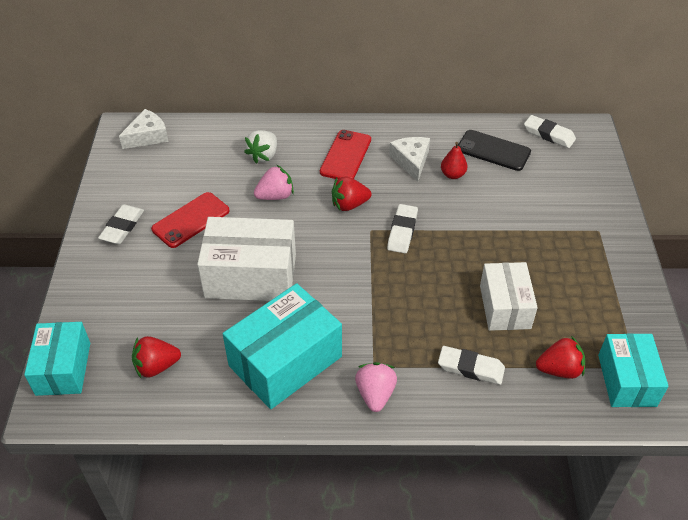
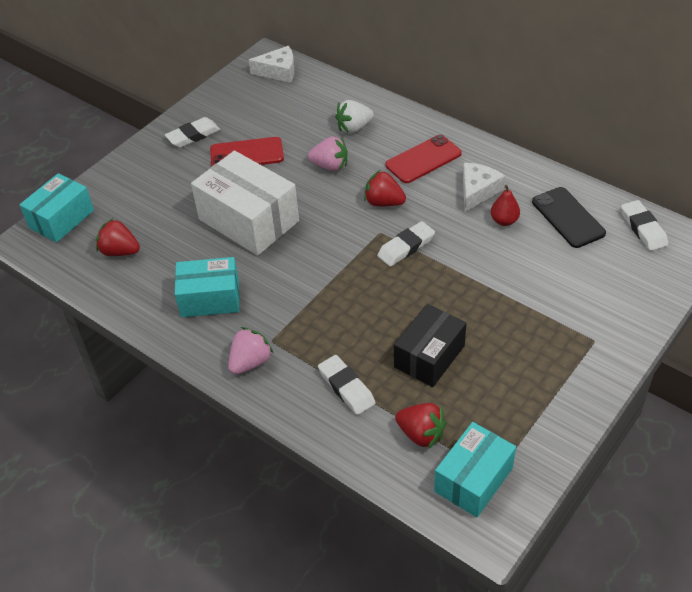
camera: 40 degrees right, 0 degrees up
(285, 361) = (210, 298): turquoise box -> turquoise box, size x0.66
(505, 307) = (429, 356): white box -> black box

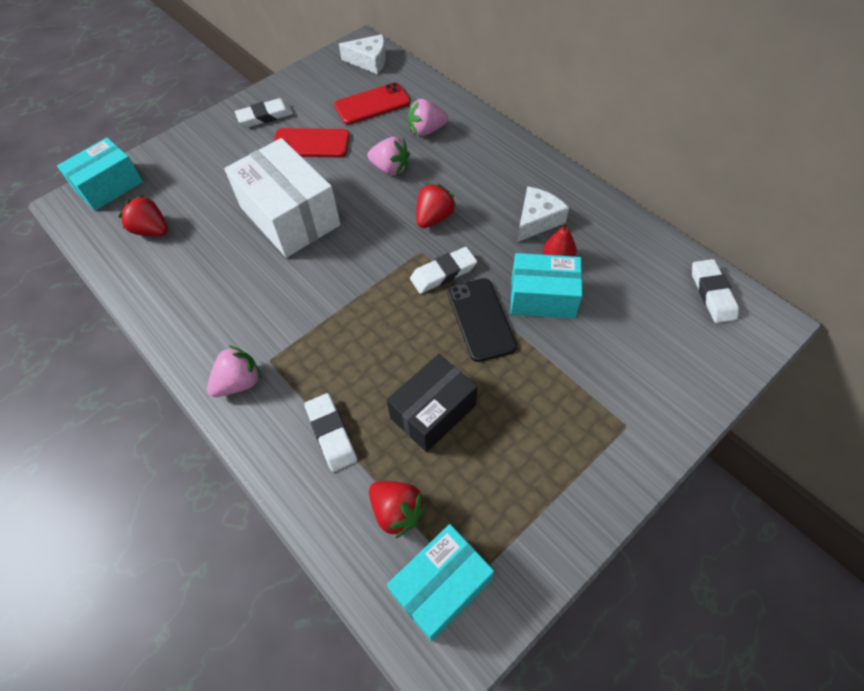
camera: 10 degrees right, 10 degrees up
(210, 298) = (222, 299): turquoise box -> turquoise box (542, 297)
(354, 128) = (426, 130): white strawberry -> pink strawberry
(383, 202) = (434, 218): red strawberry -> red strawberry turned 90 degrees clockwise
(423, 159) = (488, 175): red phone -> red phone (372, 104)
(568, 217) = (629, 267): black phone -> black phone (480, 319)

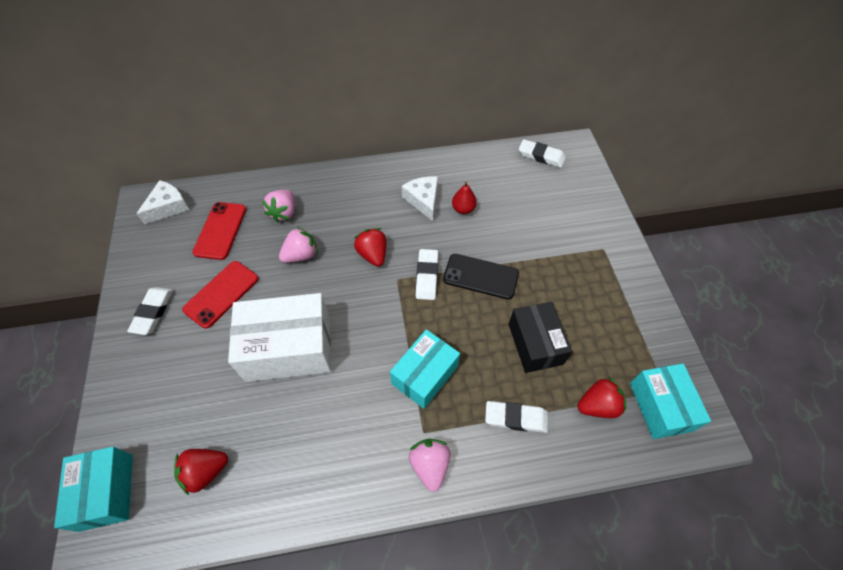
camera: 60 degrees left, 0 degrees up
(542, 297) = (487, 234): turquoise box -> turquoise box (425, 375)

